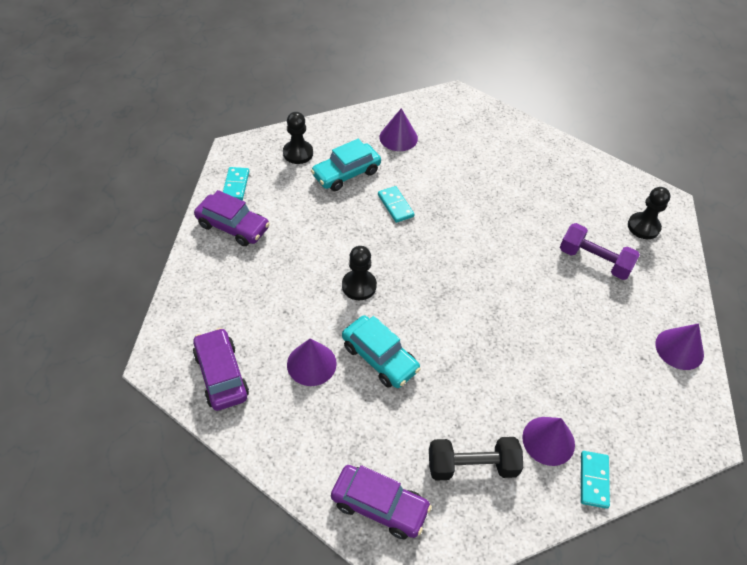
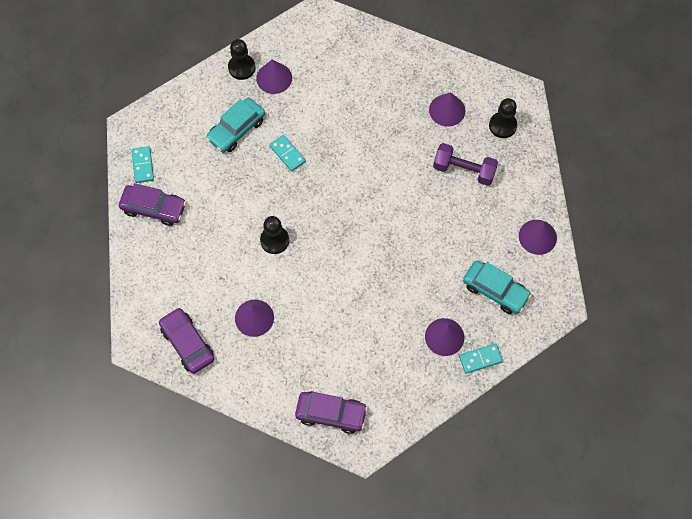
camera: 10 degrees left, 15 degrees up
(298, 153) = (187, 117): black pawn -> black pawn (241, 68)
(380, 357) = (306, 300): turquoise car -> turquoise car (495, 290)
(472, 466) = (391, 369): black dumbbell -> none
(581, 200) = (447, 110): none -> purple cone
(594, 480) = (480, 359): turquoise domino -> turquoise domino turned 75 degrees clockwise

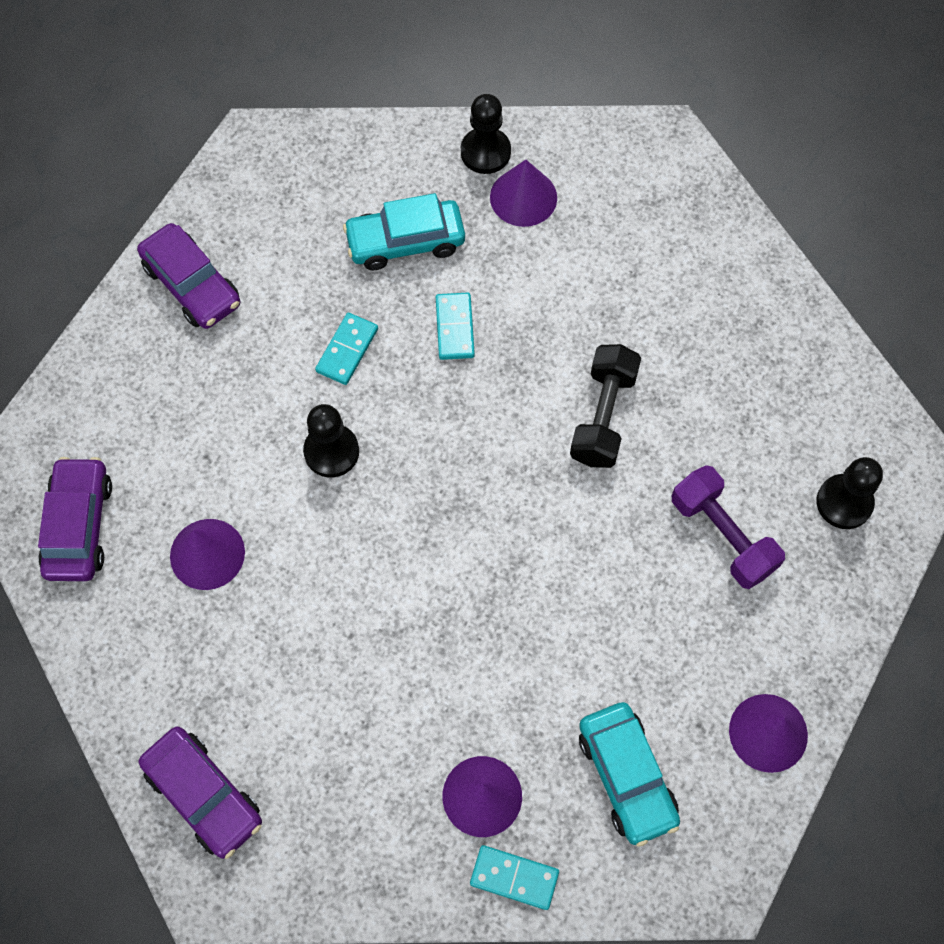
camera: 35 degrees right, 0 degrees up
(142, 165) = (226, 210): turquoise domino -> turquoise domino (347, 350)
(379, 152) = (603, 416): none -> black dumbbell
(447, 110) = (766, 418): purple cone -> none

